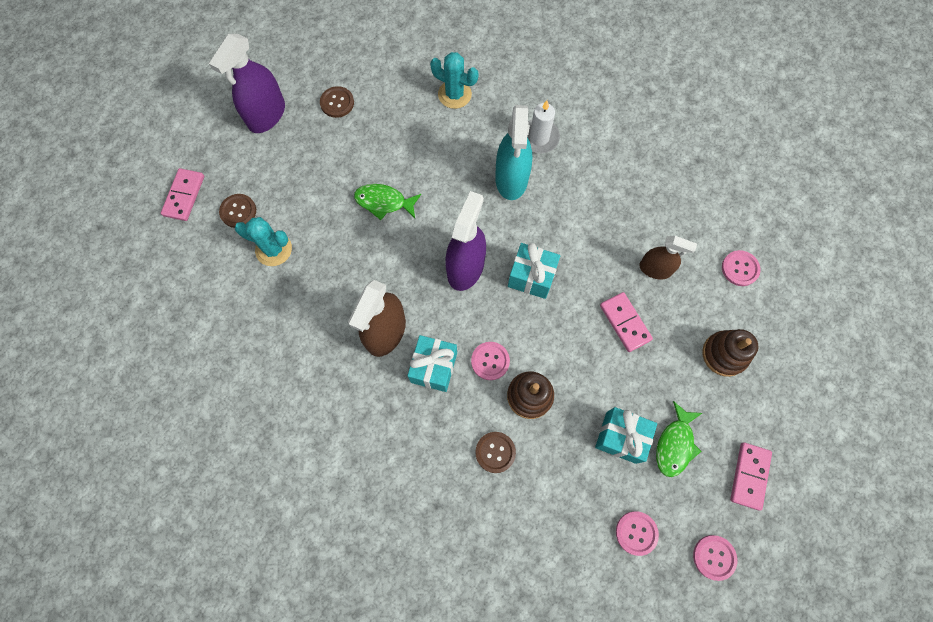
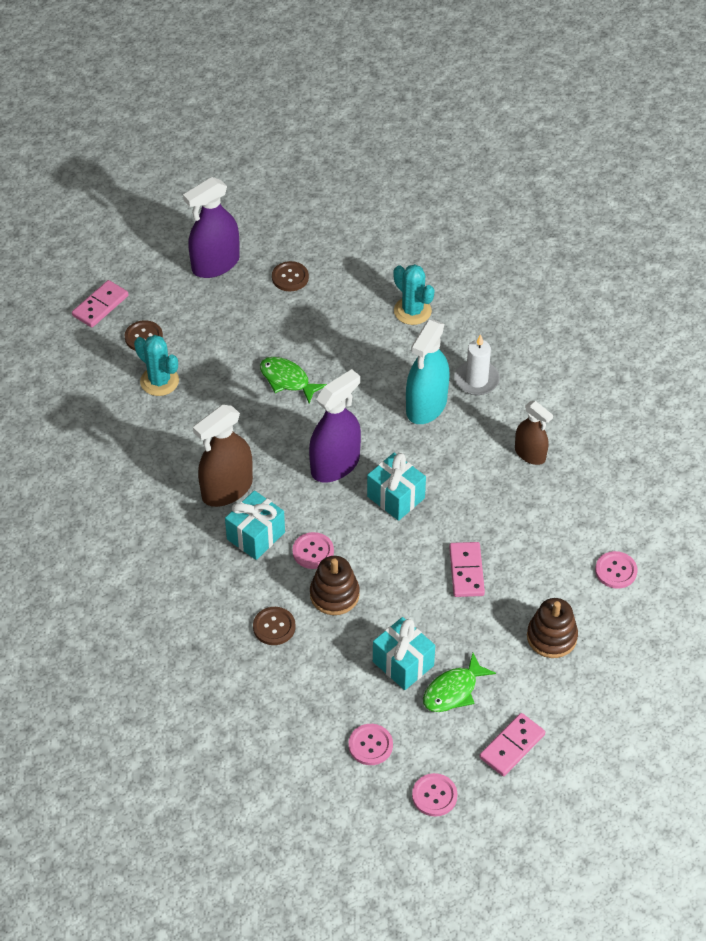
camera: 25 degrees right, 20 degrees down
(655, 269) = (526, 538): brown spray bottle -> brown spray bottle (530, 454)

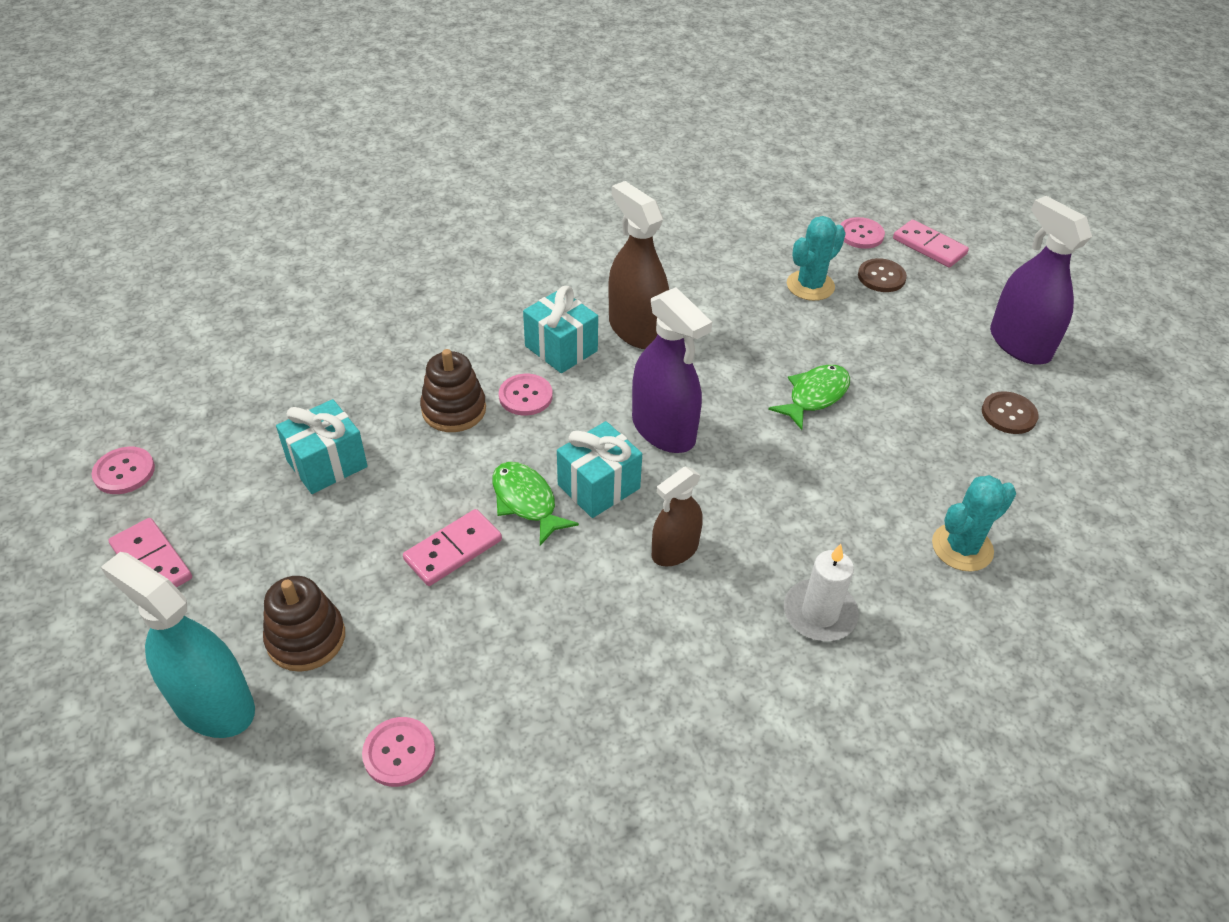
camera: 95 degrees right, 5 degrees down
(274, 627) = (423, 353): brown button -> none
(370, 745) = (224, 421): pink button -> pink button (860, 234)
(426, 406) = (766, 541): turquoise spray bottle -> turquoise spray bottle (213, 705)
(453, 690) = (265, 510): green fish -> green fish (526, 501)
(466, 571) = (453, 550): pink domino -> pink domino turned 45 degrees counterclockwise
(530, 454) = (660, 665): brown spray bottle -> brown spray bottle (675, 550)

